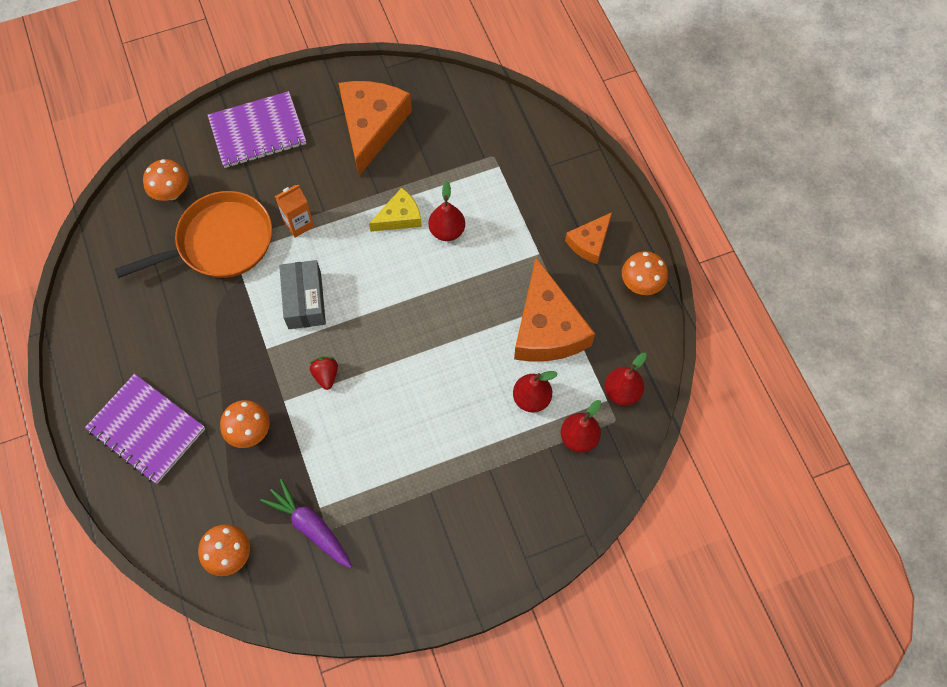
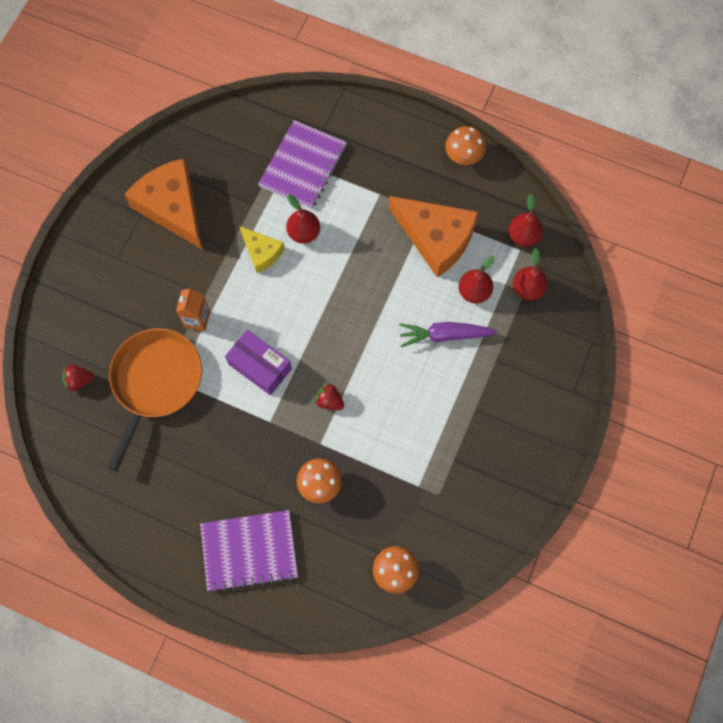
camera: 45 degrees left, 5 degrees up
(171, 192) = (79, 380): orange mushroom -> red strawberry
(257, 132) = (93, 282): purple notebook -> purple notebook (303, 166)
(304, 300) = (260, 366): grey box -> purple box
(310, 527) = (426, 503): purple carrot -> purple carrot (445, 335)
(399, 217) = (261, 252): yellow cheese -> yellow cheese turned 120 degrees clockwise
(589, 242) = (404, 158): orange cheese -> none

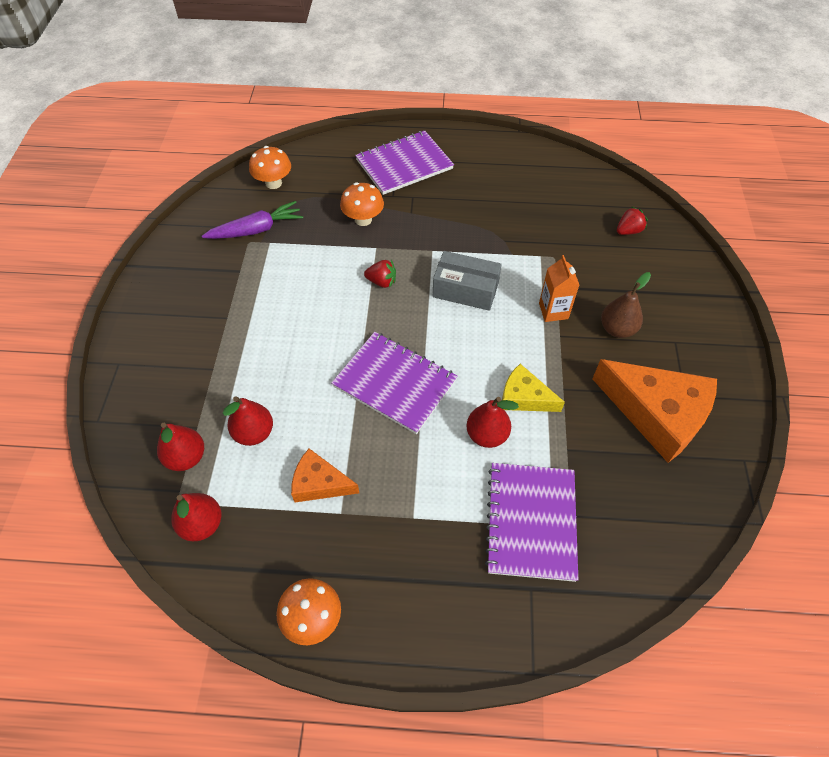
camera: 160 degrees right, 15 degrees down
(155, 382) = (558, 249): orange pan -> none
(156, 284) = (617, 329): none -> brown pear
(260, 366) = (465, 290): purple box -> grey box
(355, 297) = (395, 383): none -> purple notebook
(436, 238) = (319, 483): orange cheese -> orange cheese, size x0.54
(445, 335) = (278, 375): purple carrot -> purple carrot (256, 230)

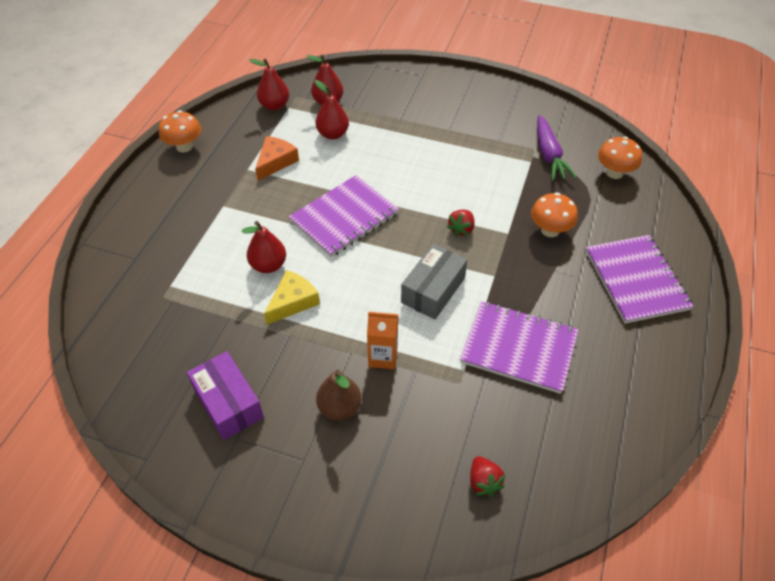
camera: 105 degrees right, 5 degrees down
(531, 521) = (181, 273): purple notebook -> purple notebook (519, 348)
(657, 414) = (228, 403): orange cheese -> purple box

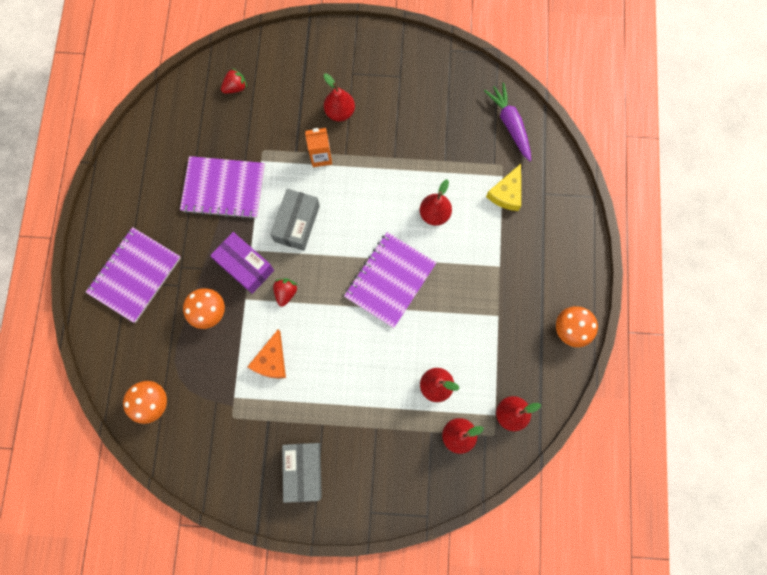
camera: 165 degrees right, 25 degrees up
(228, 403) = (415, 97): purple box -> purple box (245, 266)
(275, 162) = (476, 332): orange cheese -> orange cheese (271, 360)
(293, 302) = (402, 185): yellow cheese -> yellow cheese (506, 193)
(339, 408) = (340, 112): brown pear -> red pear
(473, 105) = (303, 471): none -> grey box
(483, 482) = (235, 87): red strawberry -> red strawberry turned 90 degrees clockwise
(549, 155) = (217, 412): purple carrot -> purple carrot (510, 124)
(636, 280) = (135, 275): purple notebook -> purple notebook turned 60 degrees clockwise

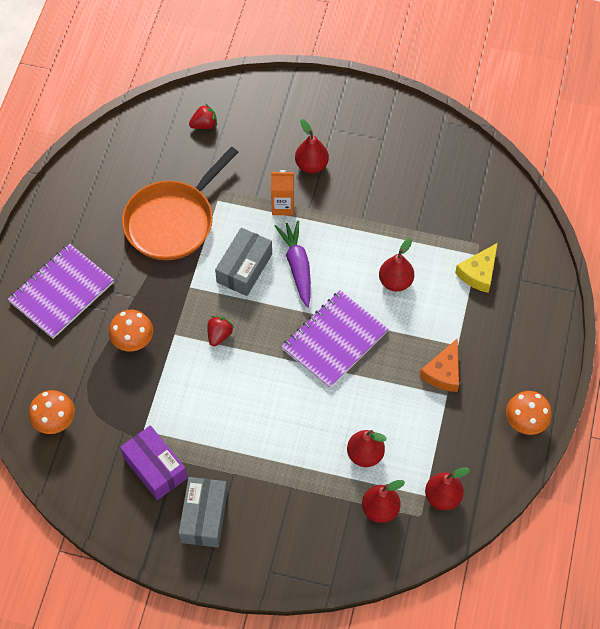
camera: 10 degrees right, 15 degrees down
(223, 188) = (172, 221): purple notebook -> orange pan
(245, 266) = (180, 301): purple box -> purple box (155, 468)
(271, 360) = (191, 400): orange cheese -> orange cheese (443, 372)
(510, 124) = (495, 205): purple carrot -> purple carrot (297, 266)

